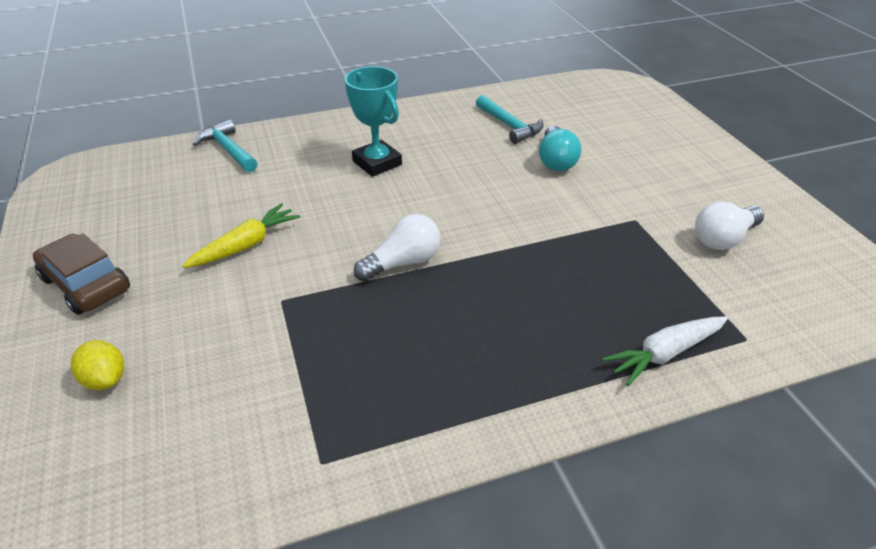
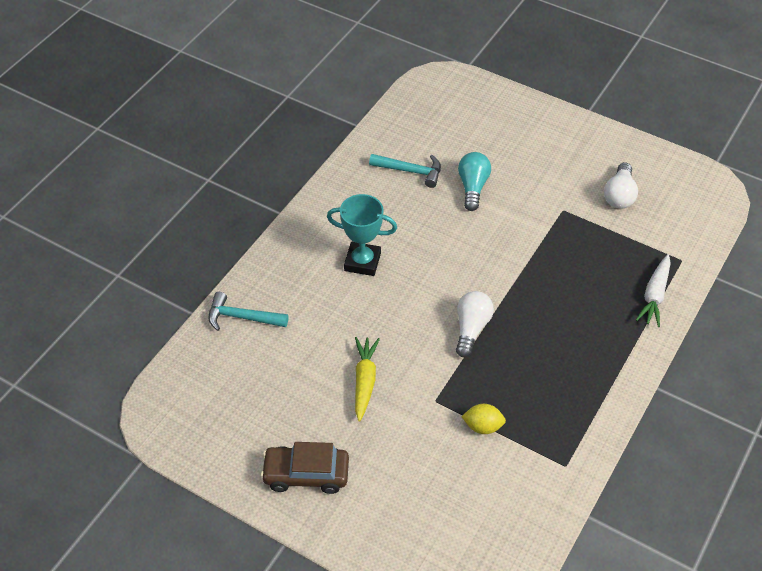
camera: 40 degrees left, 10 degrees up
(105, 379) = (407, 511): yellow lemon -> yellow lemon (483, 426)
(556, 160) = (473, 187): turquoise light bulb -> turquoise light bulb turned 135 degrees counterclockwise

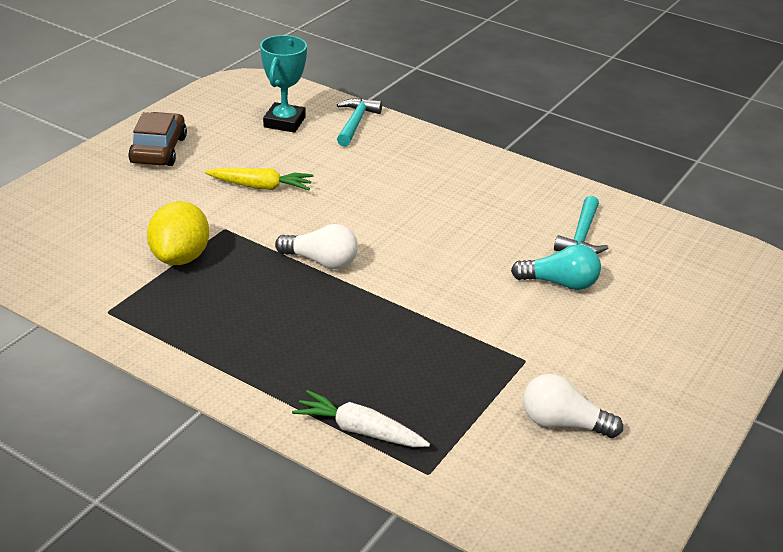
camera: 90 degrees right, 15 degrees down
(362, 262) = (428, 194): turquoise trophy -> turquoise trophy (284, 122)
(483, 426) = (180, 257): yellow lemon -> yellow lemon, size x1.69

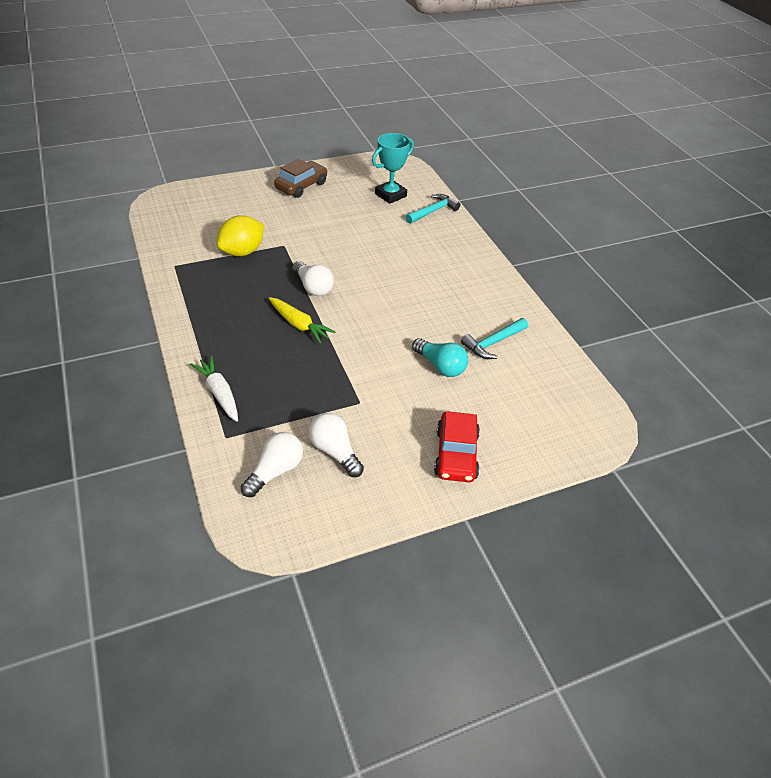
camera: 35 degrees right, 10 degrees up
(261, 187) = (331, 229): yellow carrot -> yellow carrot (299, 325)
(527, 478) = (275, 471): none -> white light bulb
(677, 362) = (456, 454): none -> red car

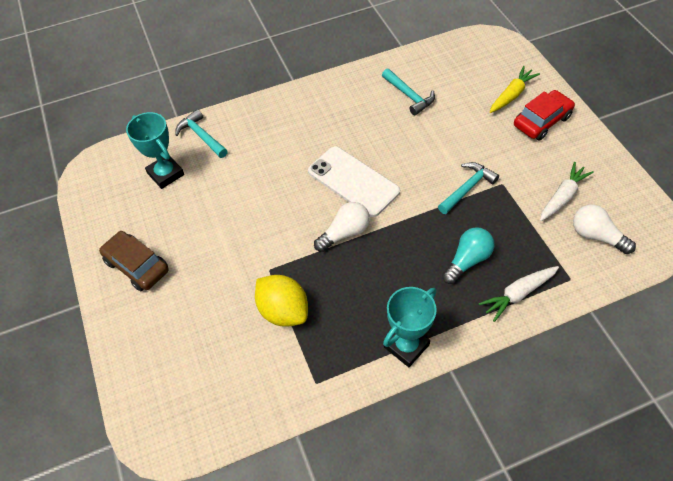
camera: 85 degrees left, 10 degrees up
(189, 315) = (406, 346): none -> turquoise trophy
(299, 325) = (407, 239): yellow carrot -> yellow carrot (511, 95)
(335, 451) = (562, 197): white light bulb -> white carrot
(356, 374) = (467, 188): none -> turquoise hammer
(373, 295) = (353, 181): none -> white phone
(440, 366) = (445, 130): turquoise light bulb -> turquoise light bulb (467, 260)
(456, 454) = (541, 121): red car -> red car turned 45 degrees counterclockwise

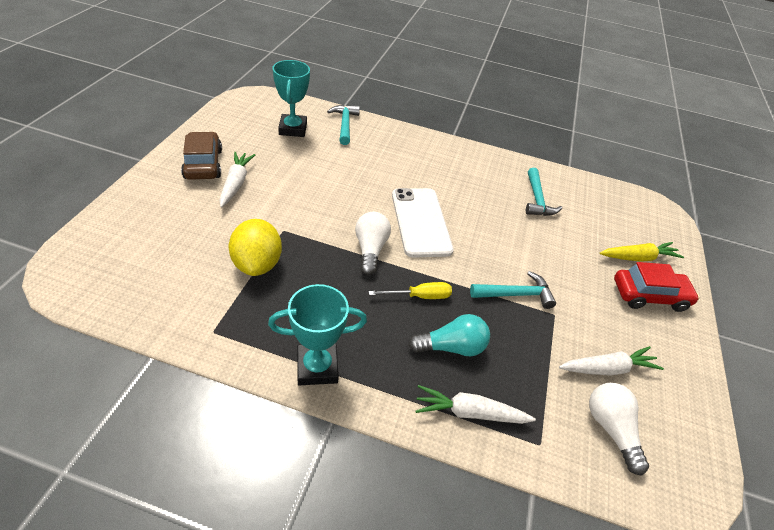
camera: 30 degrees right, 10 degrees down
(185, 261) = (236, 183): none -> white carrot
(345, 233) = (370, 249): white light bulb -> white light bulb turned 90 degrees counterclockwise
(413, 241) = (419, 296): none -> yellow screwdriver

